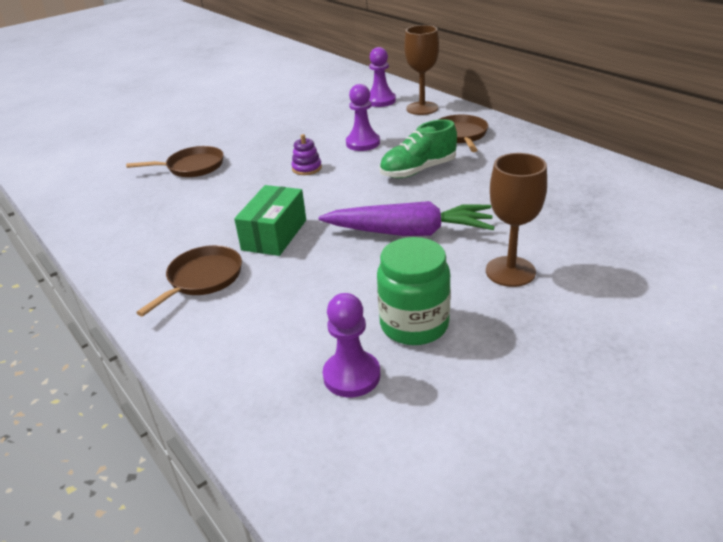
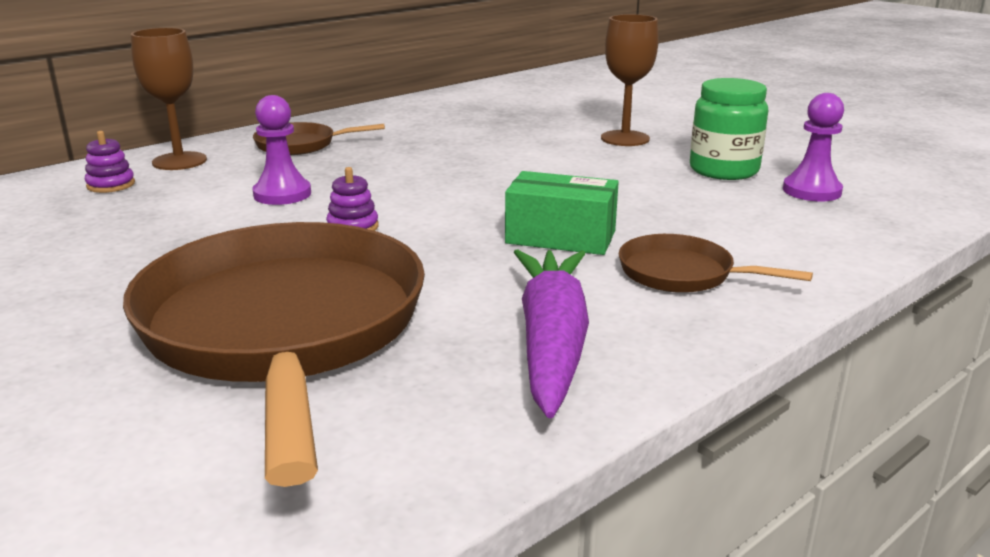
camera: 95 degrees left, 10 degrees down
(192, 167) = (284, 329): brown pan -> brown pan, size x2.29
(380, 101) = (111, 185): purple pawn -> purple stacking toy
(409, 232) = (554, 171): purple carrot -> purple carrot (552, 342)
(418, 170) = (396, 165): green shoe -> none

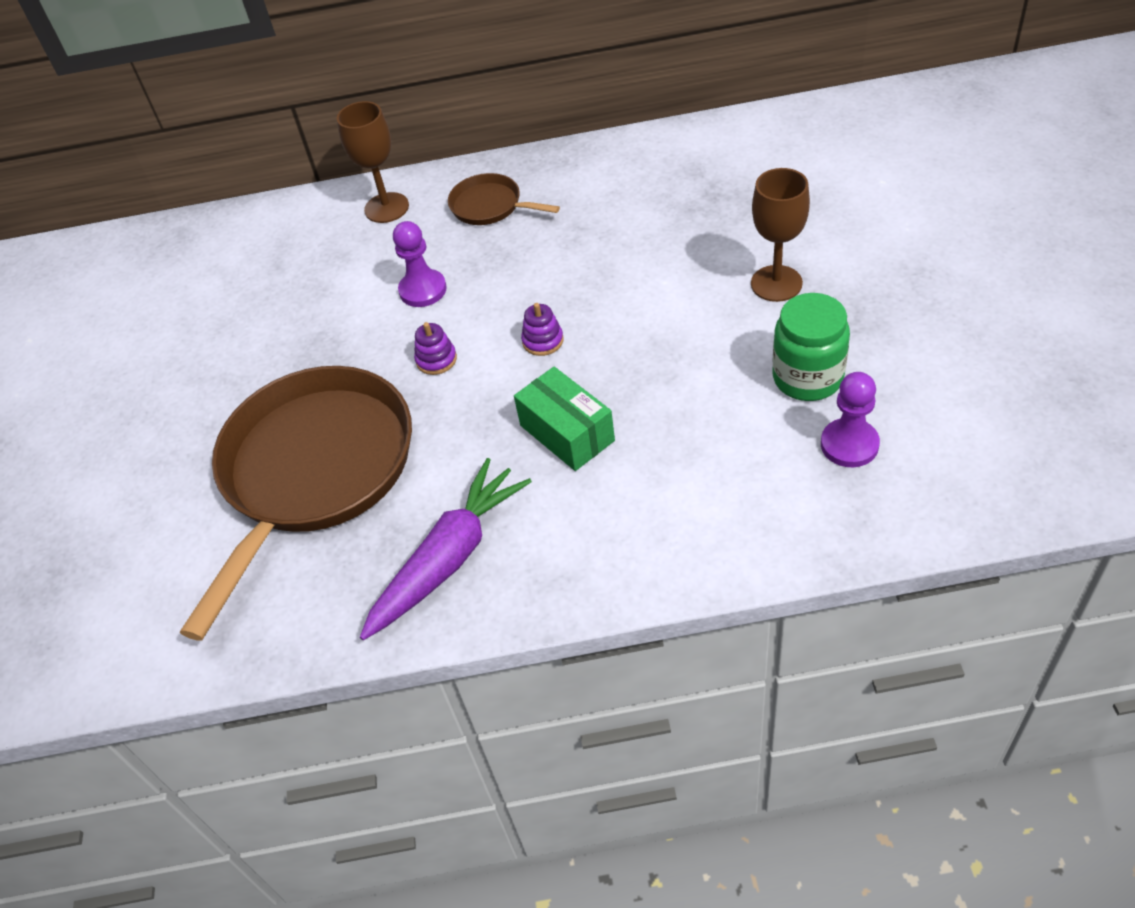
camera: 40 degrees right, 25 degrees up
(111, 185) = (322, 233): purple stacking toy -> purple stacking toy (543, 341)
(682, 273) = (607, 520): brown pan -> none

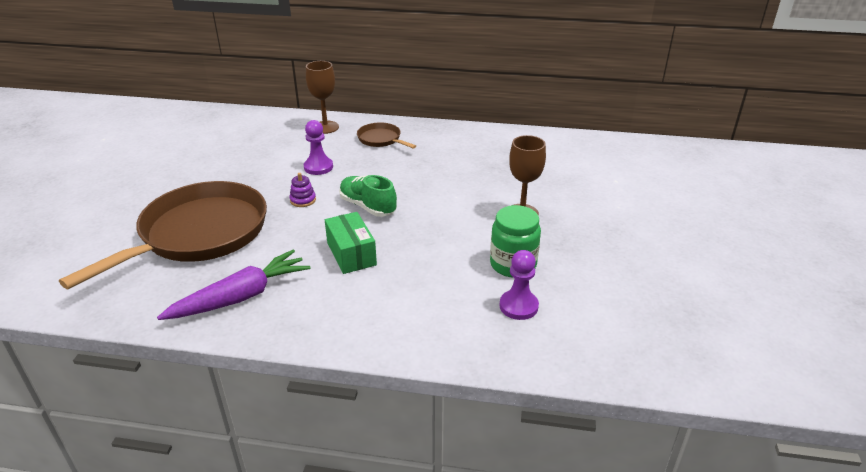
camera: 10 degrees right, 15 degrees down
(543, 341) = (368, 206): purple stacking toy -> green shoe

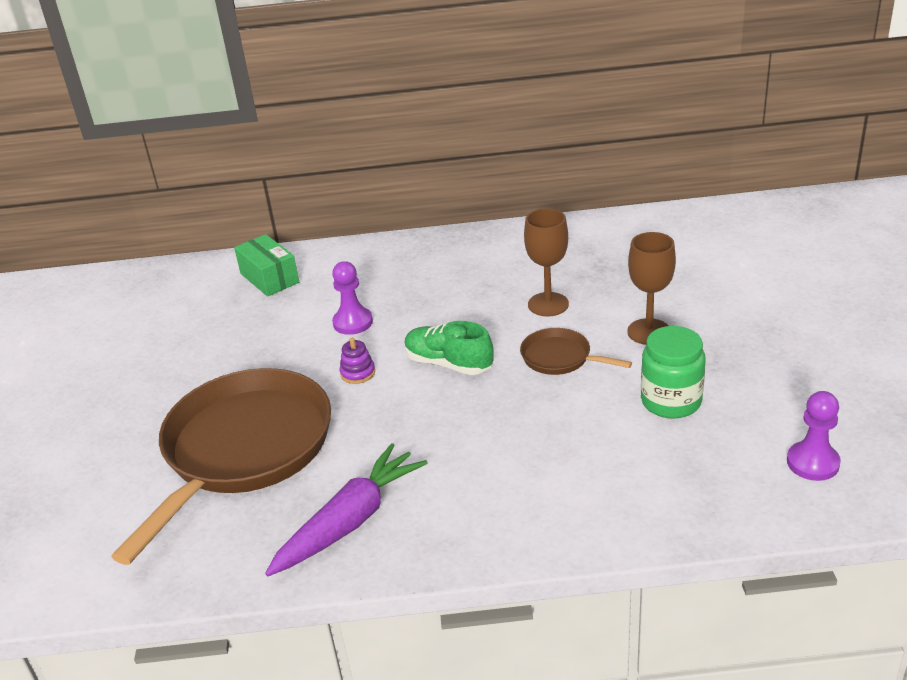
camera: 10 degrees left, 0 degrees up
(325, 127) = (330, 263): brown goblet -> brown goblet (548, 304)
(351, 254) = (462, 432): green box -> green box (269, 278)
(381, 139) = (415, 266): brown pan -> brown pan (560, 358)
(518, 306) = (703, 453): purple pawn -> purple pawn (812, 463)

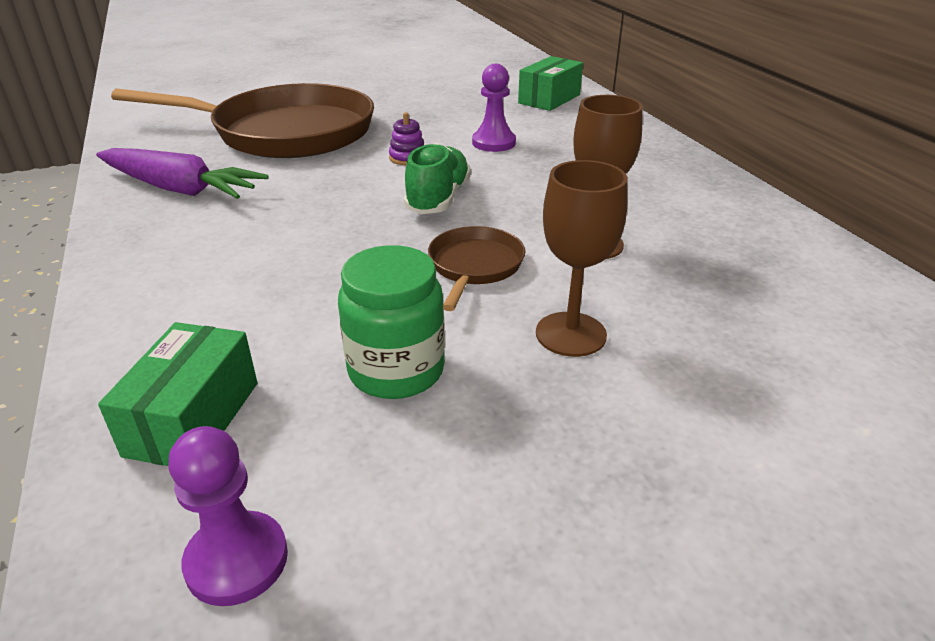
camera: 70 degrees right, 0 degrees up
(703, 486) = (193, 418): none -> green box

